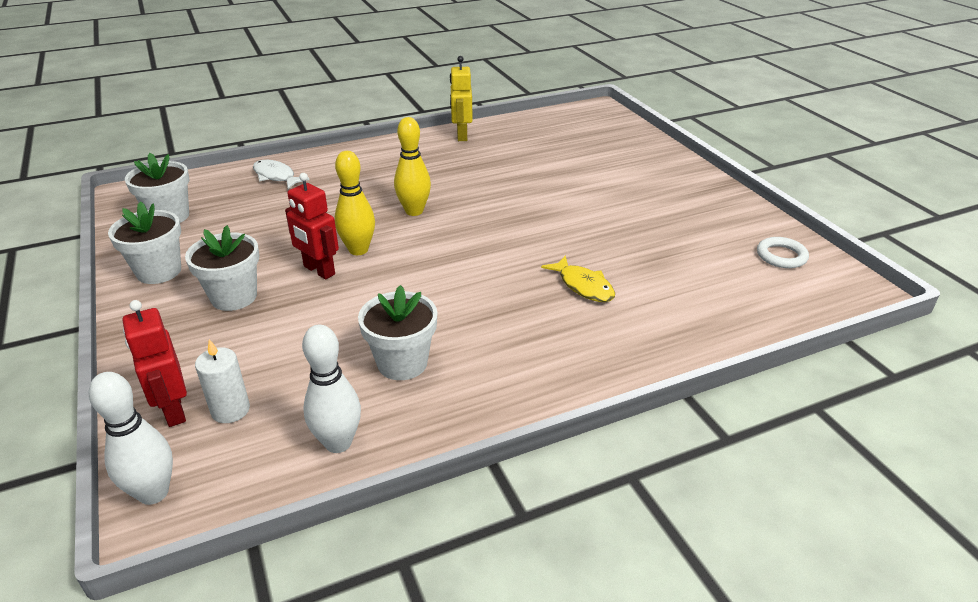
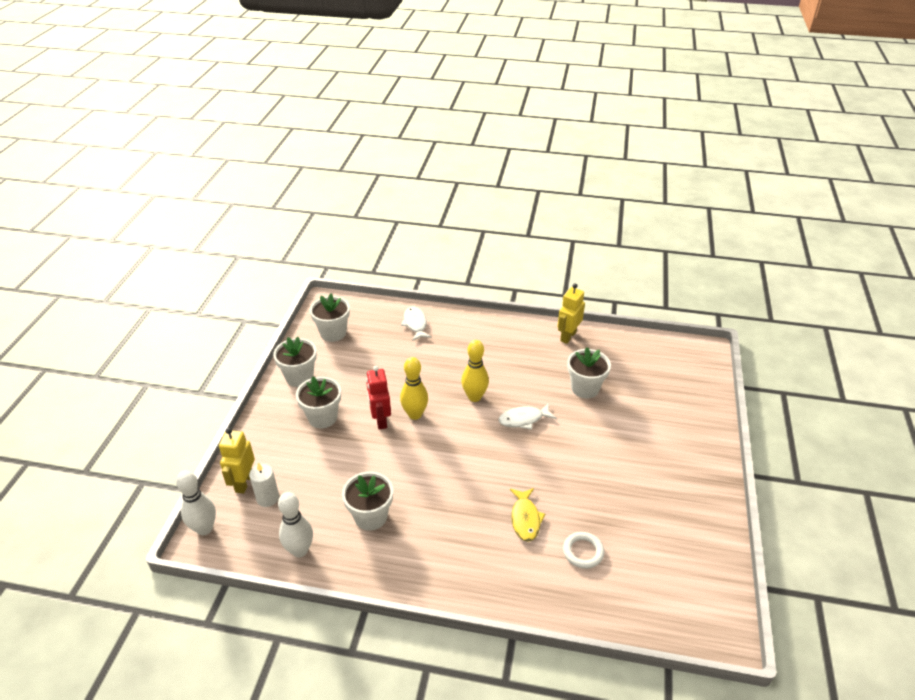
camera: 35 degrees right, 5 degrees up
(173, 410) = (243, 482): red robot -> yellow robot
(489, 210) = (523, 419): none -> white fish
(523, 166) = (585, 388): none -> white flower pot
(781, 256) = (696, 572): white ring -> white ring (583, 552)

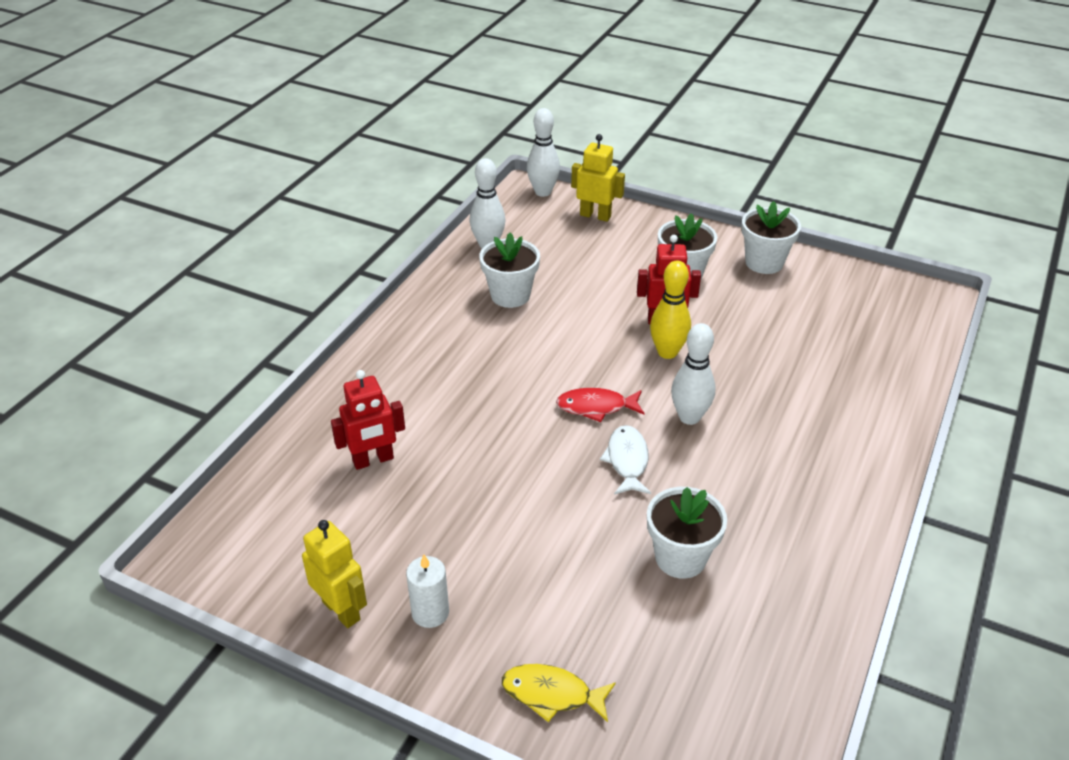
camera: 105 degrees right, 0 degrees up
(267, 498) = (567, 229): white candle -> white candle (430, 612)
(333, 333) = (857, 298): white flower pot -> none
(415, 324) = (876, 383): white fish -> none
(474, 397) = (689, 417): yellow bowling pin -> white bowling pin
(482, 441) = (596, 407): none -> red fish
(525, 519) = (448, 419): yellow fish -> yellow fish (552, 694)
(568, 336) = (829, 576): yellow robot -> yellow robot (341, 610)
(583, 552) = (373, 460): white ring -> red robot

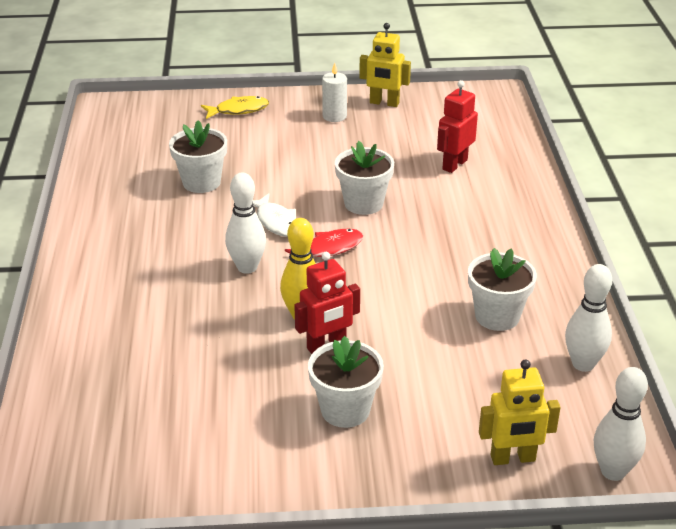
camera: 150 degrees right, 5 degrees down
(764, 262) = (260, 468): white flower pot -> white flower pot (363, 203)

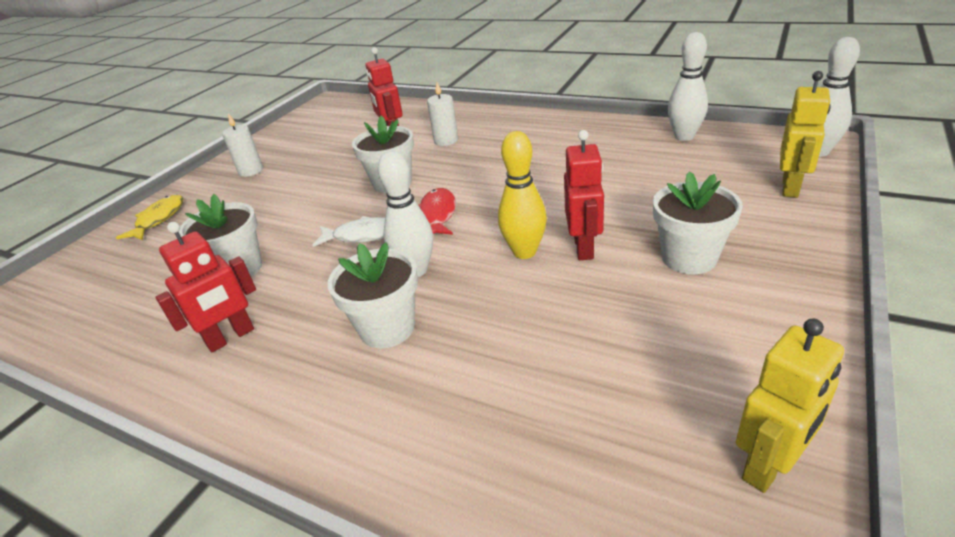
camera: 55 degrees left, 0 degrees up
(133, 216) = (231, 337): none -> red robot
(384, 103) = (269, 145): yellow robot -> yellow robot (769, 466)
(463, 204) = (446, 141): none -> white candle
(497, 316) = (602, 157): white flower pot -> white flower pot (387, 328)

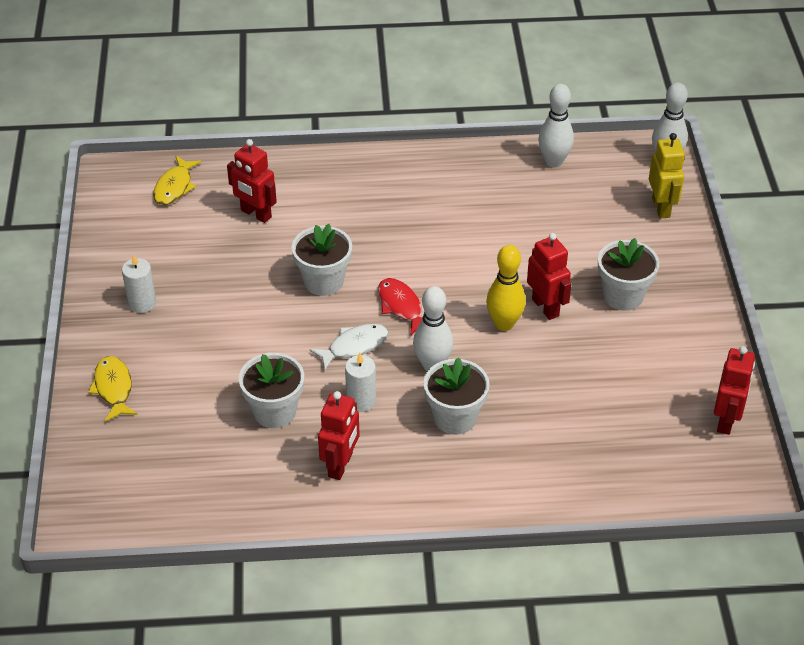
camera: 35 degrees left, 10 degrees up
(357, 112) = (175, 187): none -> yellow fish
(446, 141) = (327, 212): white candle -> white candle (361, 401)
(769, 466) = (726, 420): yellow robot -> red robot

